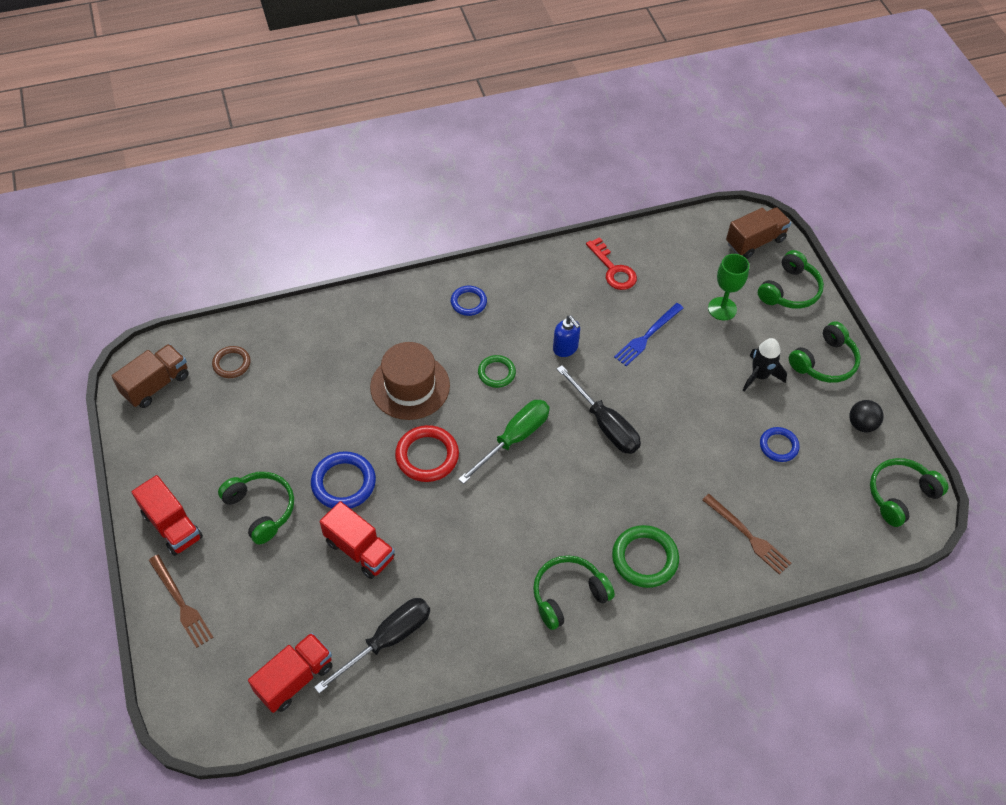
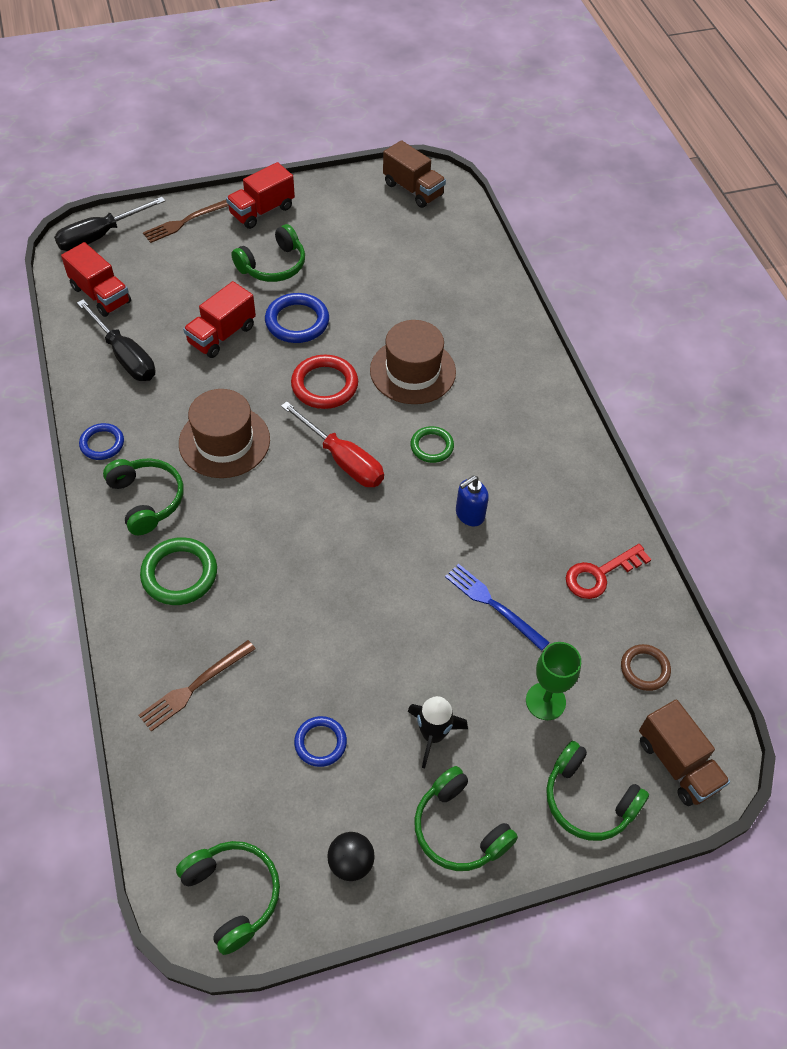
camera: 90 degrees right, 0 degrees up
(231, 364) = (438, 237): brown ring -> brown ring (644, 669)
(468, 302) = (532, 423): blue ring -> blue ring (102, 444)
(497, 535) = (224, 441): none -> brown hat
(514, 439) = (343, 460): green screwdriver -> red screwdriver
(605, 424) = (360, 548): black screwdriver -> black screwdriver (100, 236)

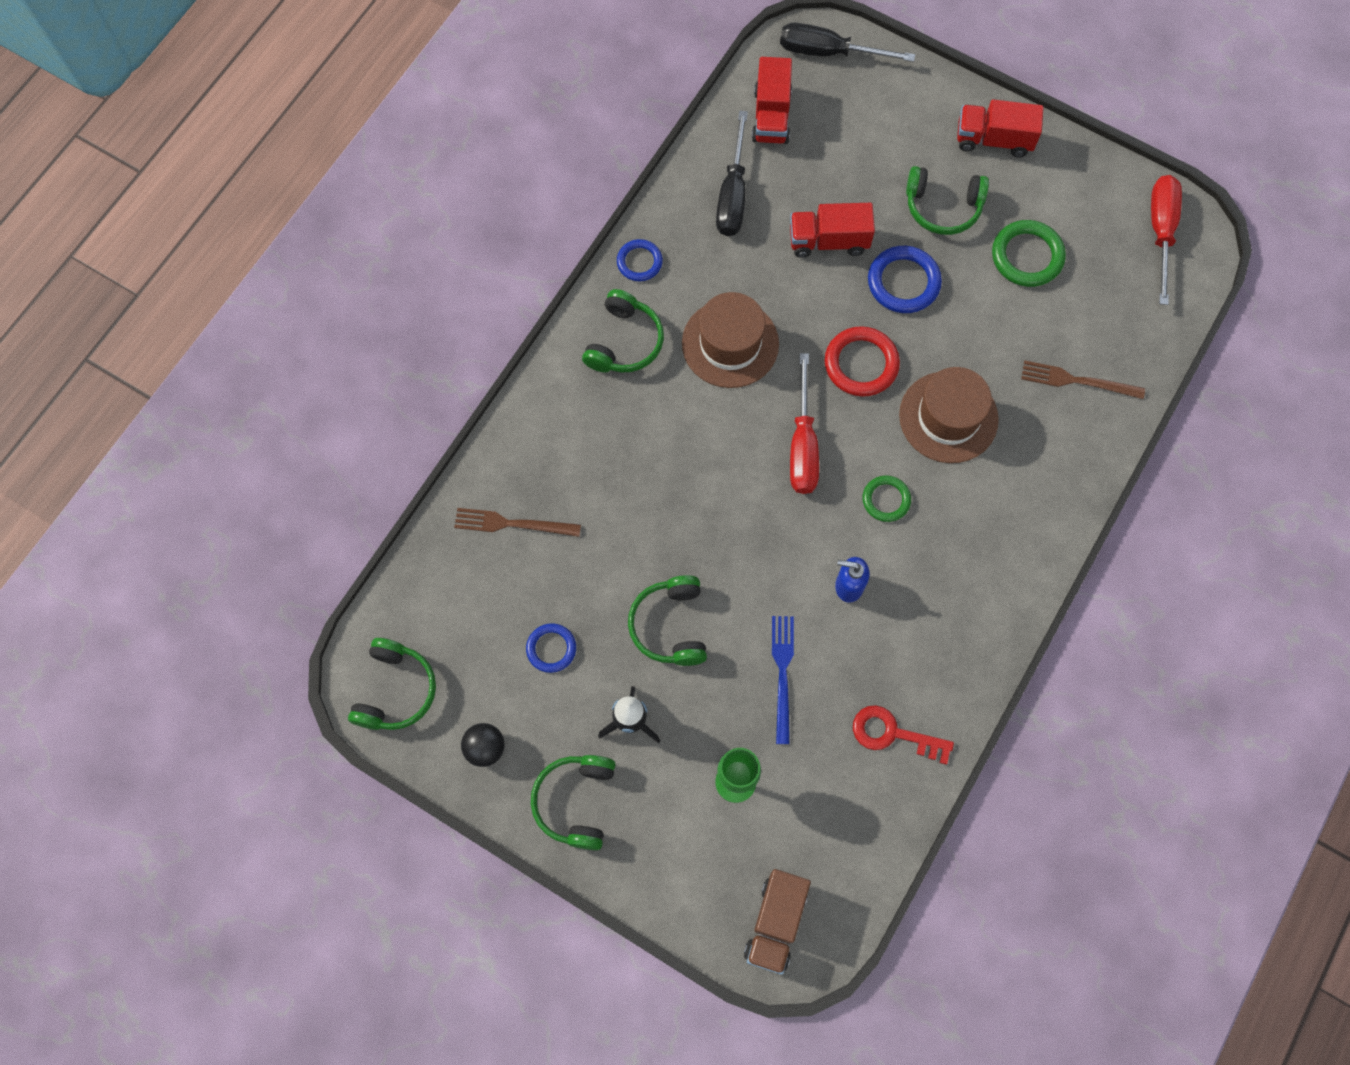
camera: 50 degrees right, 15 degrees up
(179, 574) = (587, 426): green ring -> green ring (1027, 256)
(186, 221) = (915, 96): brown fork -> brown fork (1077, 381)
(413, 189) = (1160, 232): brown truck -> red screwdriver
(588, 800) = (682, 878): green headphones -> green headphones (670, 626)
(644, 669) = (837, 836): brown ring -> none

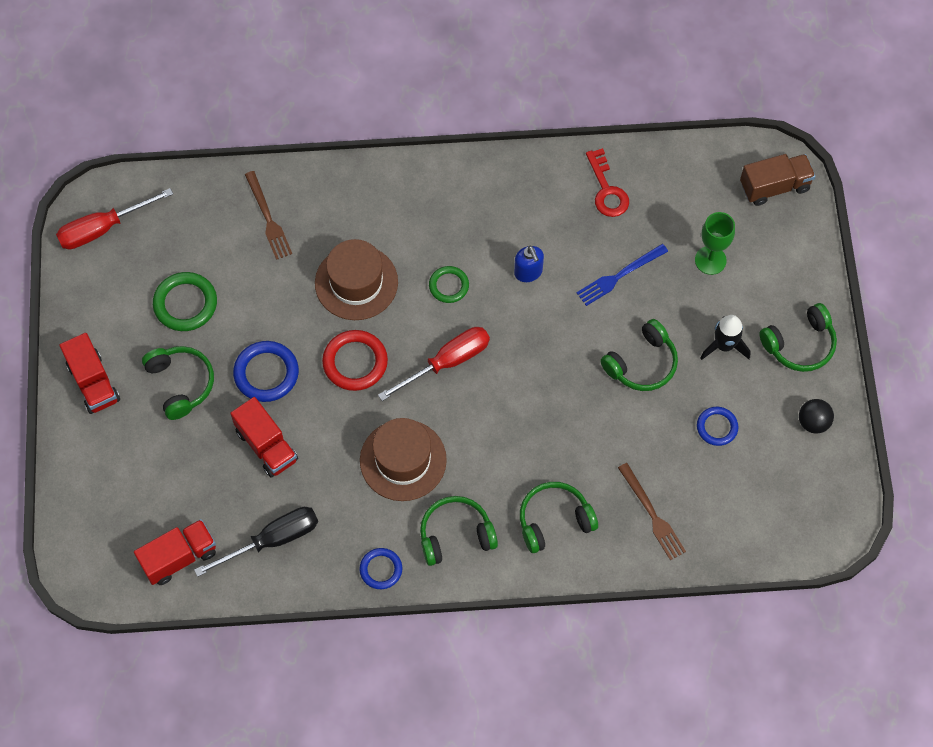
camera: 125 degrees left, 5 degrees down
(396, 690) = (824, 506): green headphones -> green headphones (554, 520)
(828, 52) = (87, 552): black screwdriver -> none

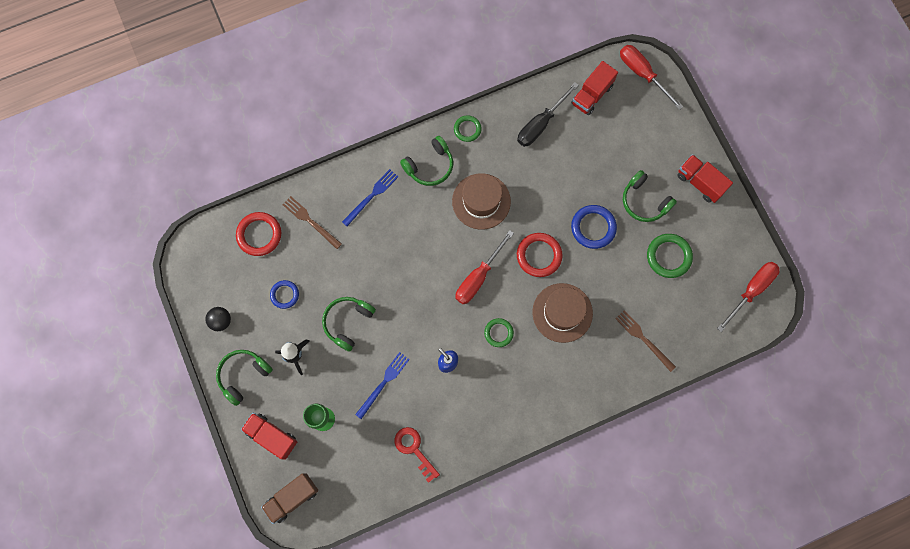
camera: 160 degrees right, 10 degrees up
(91, 562) = (642, 74): none -> red screwdriver
(266, 445) = (571, 180): red truck -> red truck (272, 436)
(381, 569) = (467, 129): blue ring -> green ring
(554, 520) = (371, 196): green headphones -> blue fork
(730, 520) = (259, 235): none -> red ring

